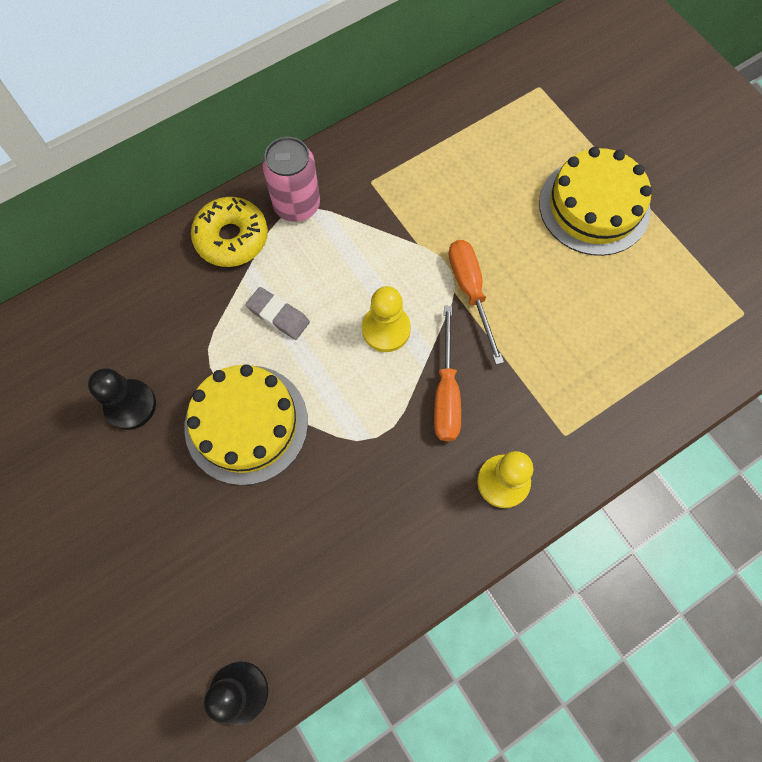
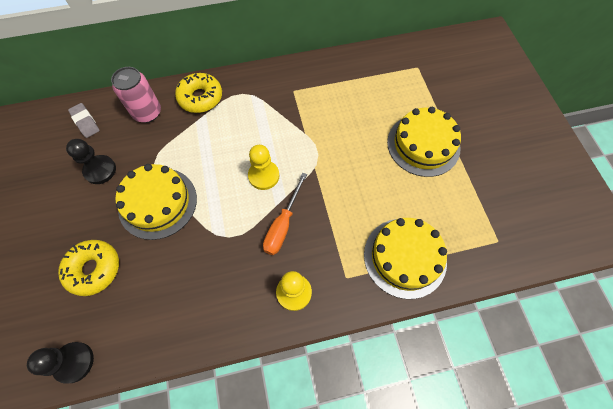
camera: 20 degrees right, 5 degrees down
(200, 554) = (94, 269): none -> yellow donut
(278, 315) = (205, 148): grey eraser -> grey eraser (85, 122)
(297, 205) = (245, 91): pink can -> pink can (147, 113)
(470, 292) = (324, 171): orange screwdriver -> none
(632, 379) = (405, 257): none -> yellow cake

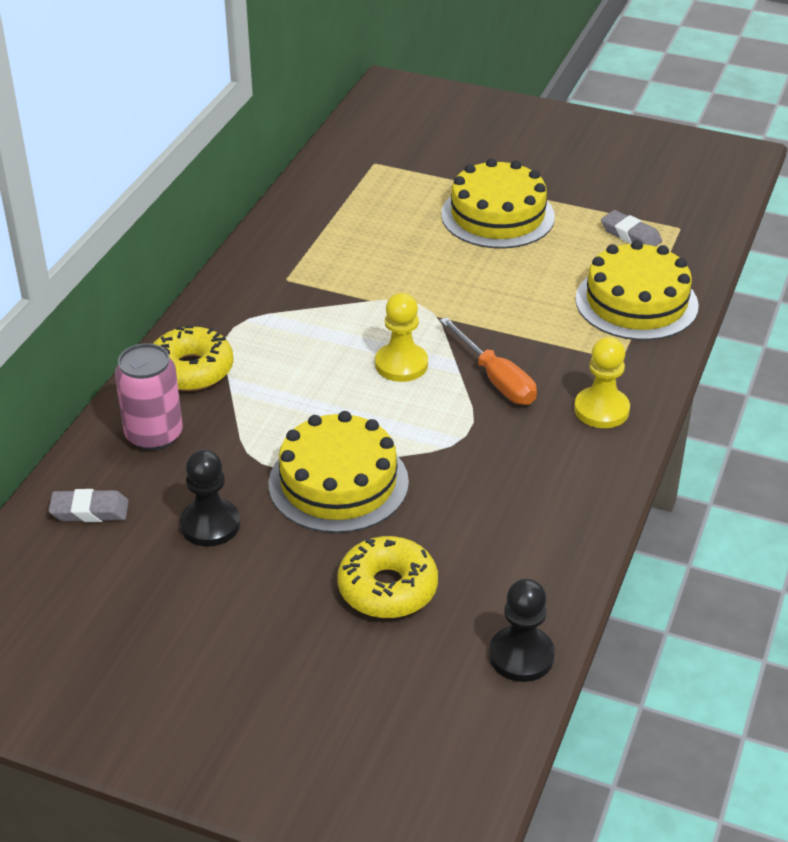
camera: 55 degrees left, 25 degrees down
(466, 219) = (630, 235): none -> grey eraser

